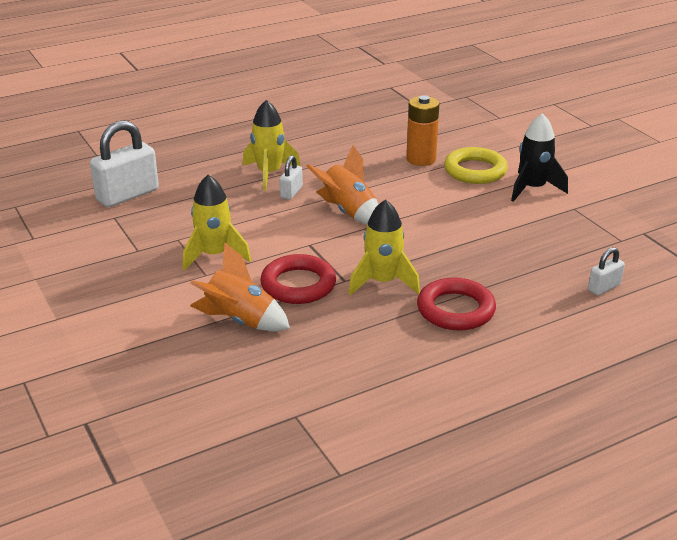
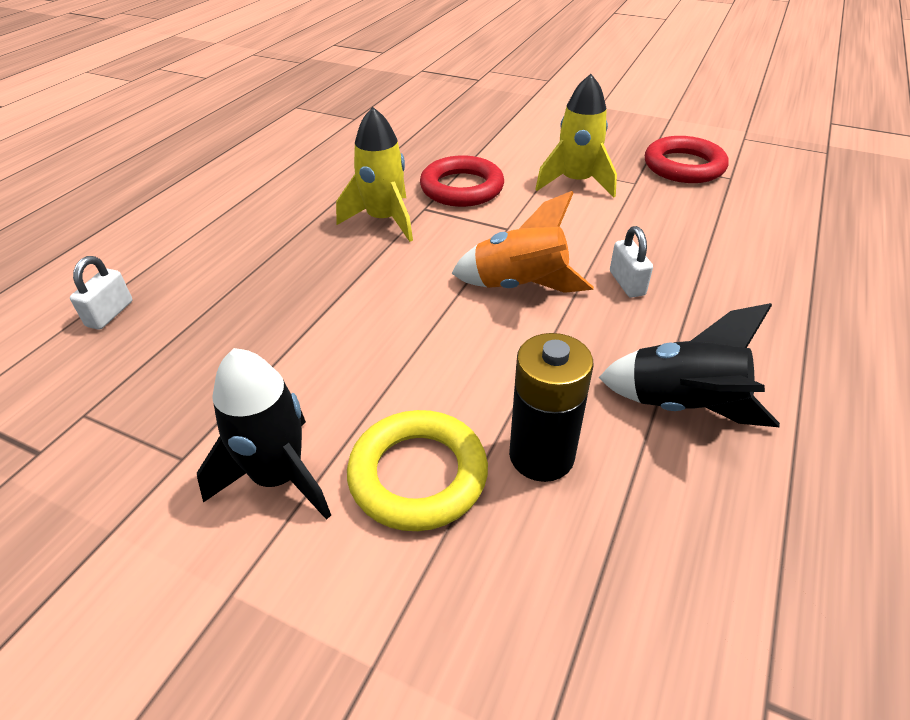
camera: 145 degrees right, 10 degrees up
(127, 195) = (773, 201): white padlock -> none
(240, 321) = (470, 148): orange rocket -> none
(269, 174) = (701, 300): yellow rocket -> none
(345, 151) = (682, 406): none -> black rocket
(421, 159) = (541, 455): orange battery -> black battery
(455, 310) = (285, 222): red ring -> red ring (683, 166)

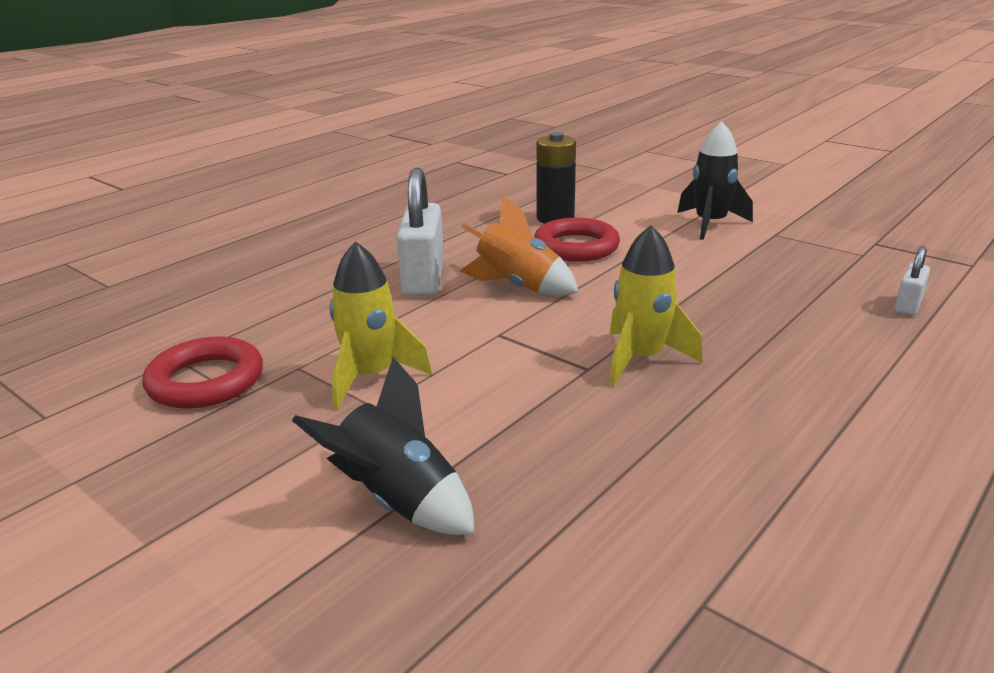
camera: 165 degrees left, 15 degrees down
(418, 475) = (628, 218): yellow ring -> none
(462, 188) = (528, 389): red ring -> red ring (576, 247)
(627, 283) = (424, 279): white padlock -> white padlock, size x1.98
(682, 406) = (457, 225): black rocket -> black rocket (398, 500)

